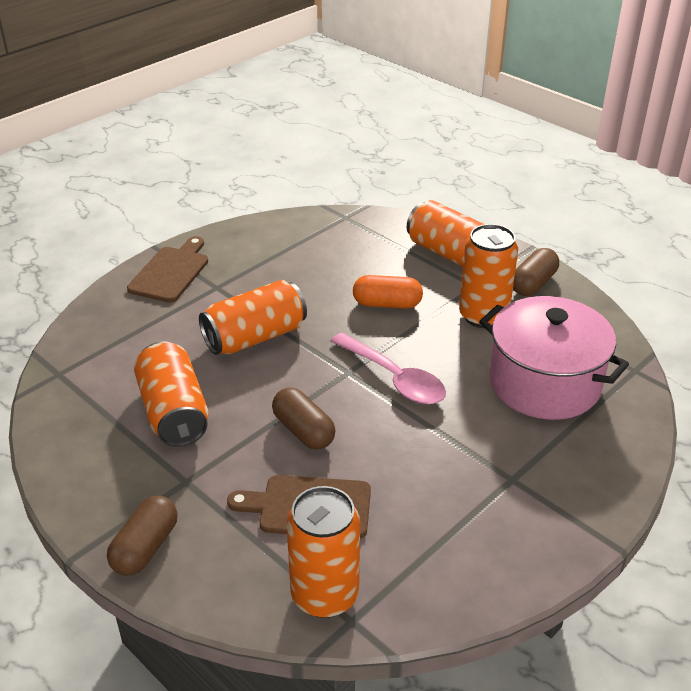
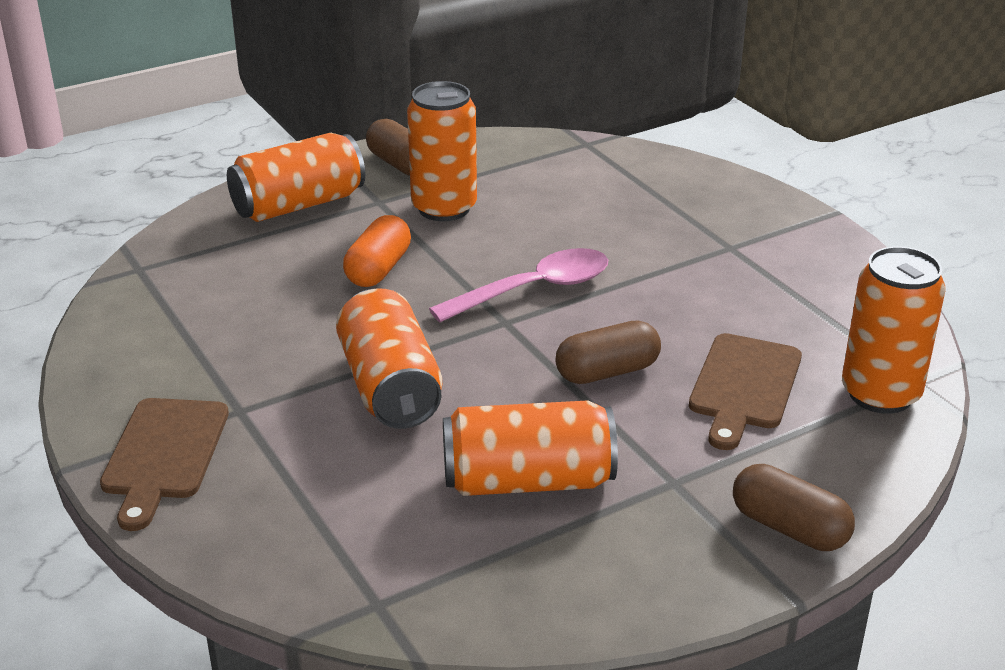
camera: 75 degrees left, 5 degrees down
(171, 272) = (164, 454): brown cutting board -> brown cutting board turned 120 degrees counterclockwise
(544, 383) = (585, 197): pink pot -> none

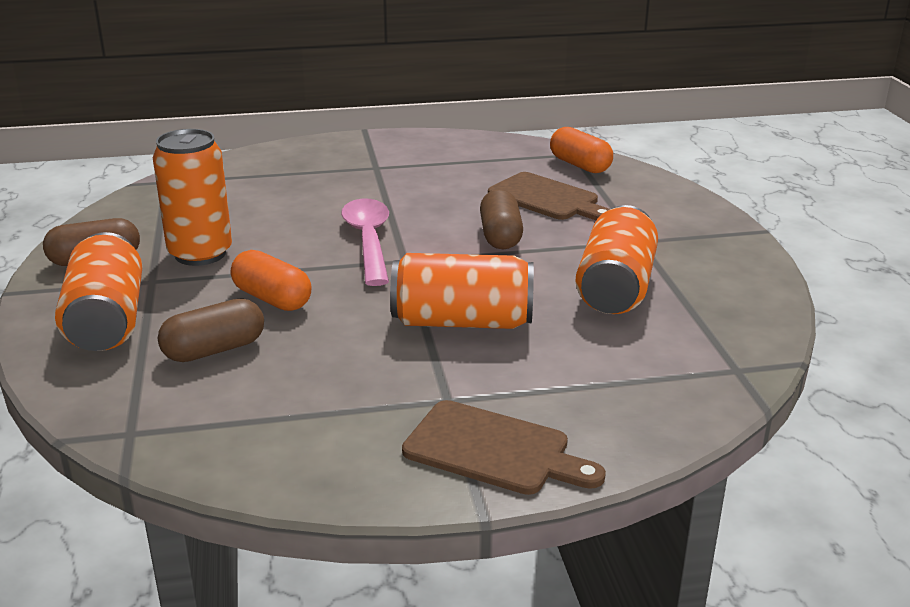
camera: 70 degrees left, 5 degrees down
(789, 528) = (699, 218): brown capsule -> brown capsule (214, 350)
(880, 394) = (580, 165): orange can -> orange capsule

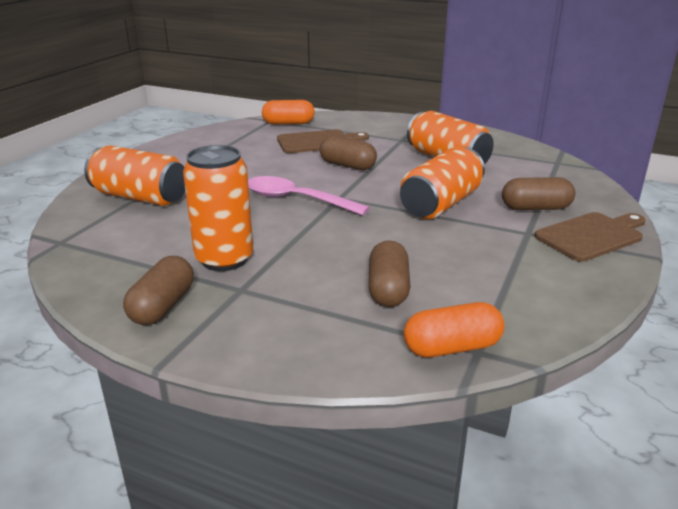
camera: 55 degrees left, 0 degrees up
(107, 321) = (286, 324): orange can -> orange can (140, 197)
(272, 299) = (337, 251): orange capsule -> orange capsule (452, 348)
(534, 388) = (535, 208): none -> brown capsule

